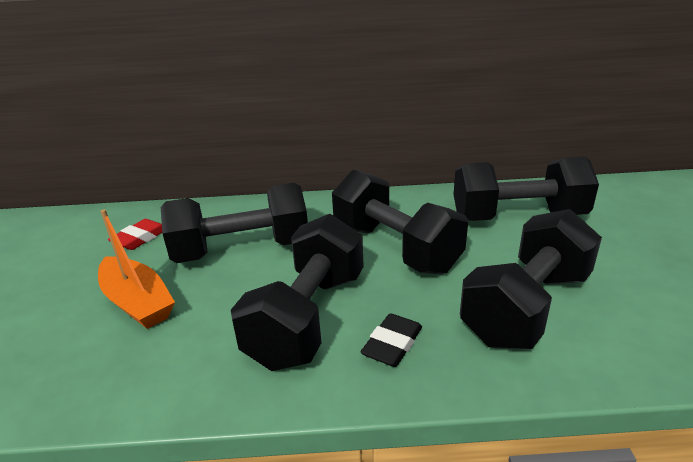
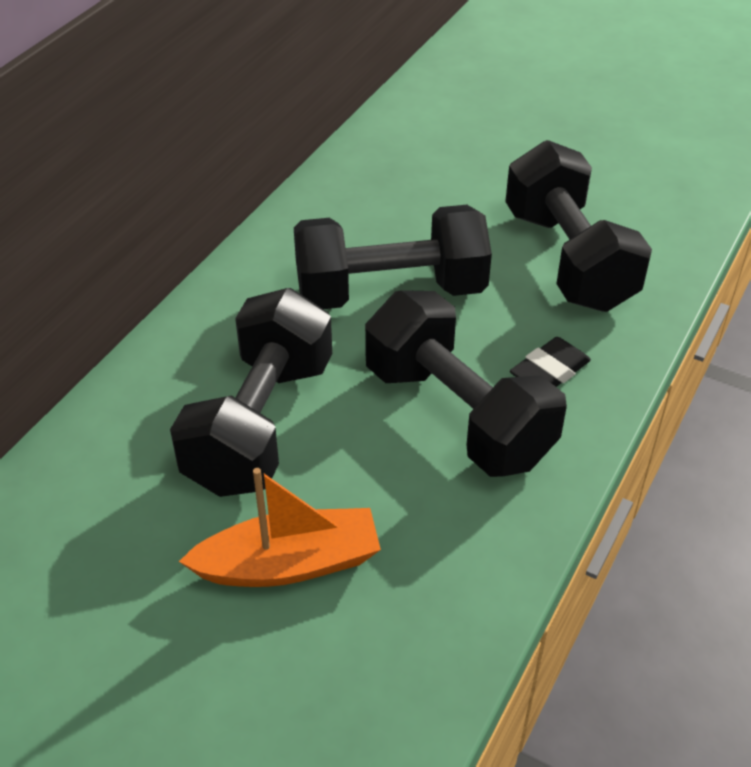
camera: 60 degrees left, 15 degrees up
(140, 238) = (104, 528): red eraser -> none
(392, 344) = (549, 371): black eraser -> black eraser turned 75 degrees clockwise
(518, 217) = (422, 174): black dumbbell -> none

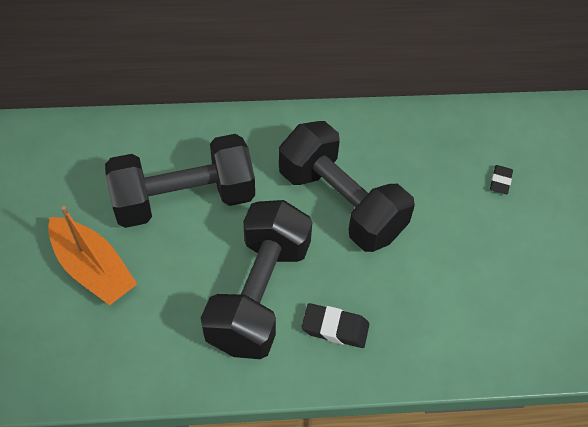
camera: 55 degrees right, 10 degrees up
(465, 167) = (500, 181): none -> black eraser
(568, 259) = (456, 289): black dumbbell -> none

